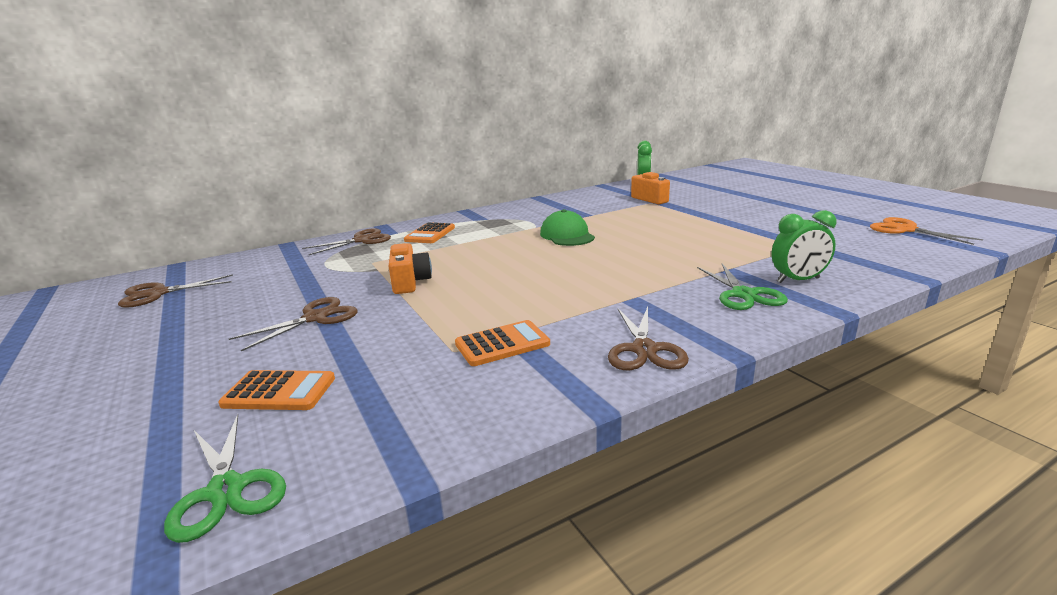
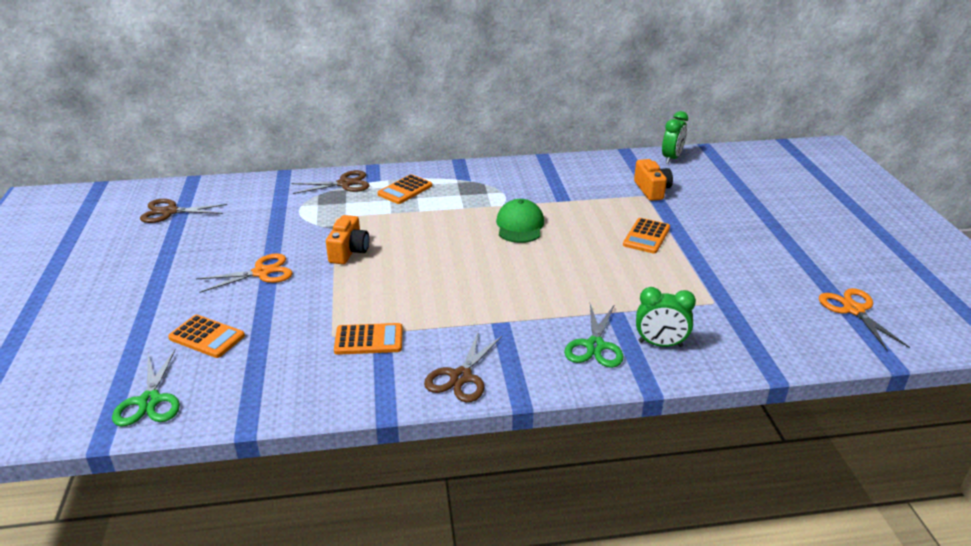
camera: 20 degrees right, 10 degrees up
(316, 318) = (261, 272): brown scissors -> orange scissors
(685, 222) = (646, 236): none -> orange calculator

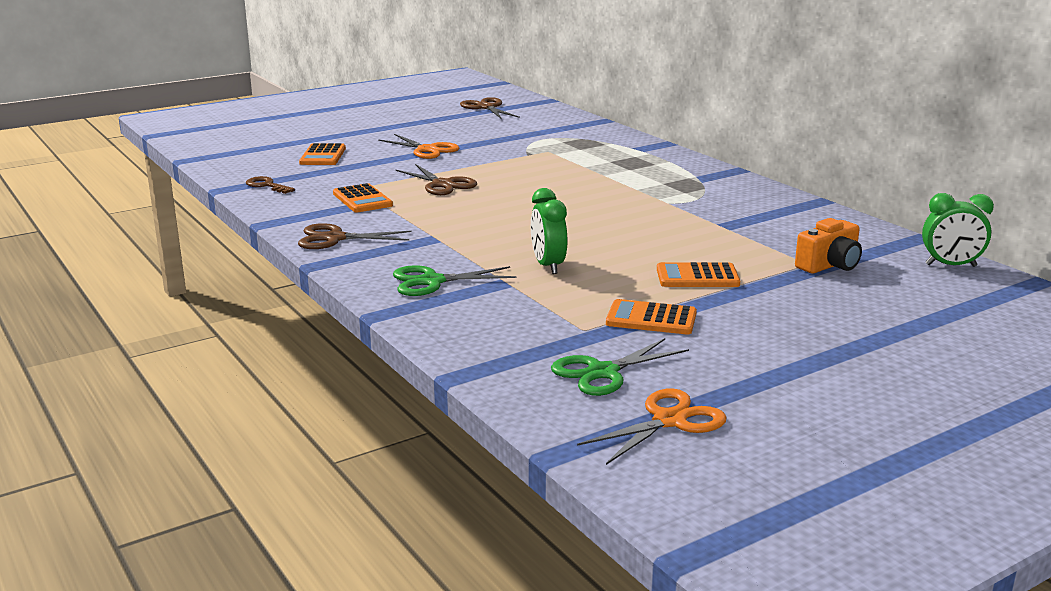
camera: 65 degrees right, 10 degrees down
(149, 401) = (236, 160): green scissors -> green scissors (602, 372)
(266, 393) = (267, 185): none -> brown key
(344, 184) = (615, 141): brown scissors -> brown scissors (442, 184)
(349, 251) = (494, 167): orange camera -> none
(405, 190) = (638, 162): orange calculator -> orange calculator (651, 319)
(520, 225) = (633, 216): green cap -> none
(660, 344) = (464, 310): green clock -> green clock (548, 266)

